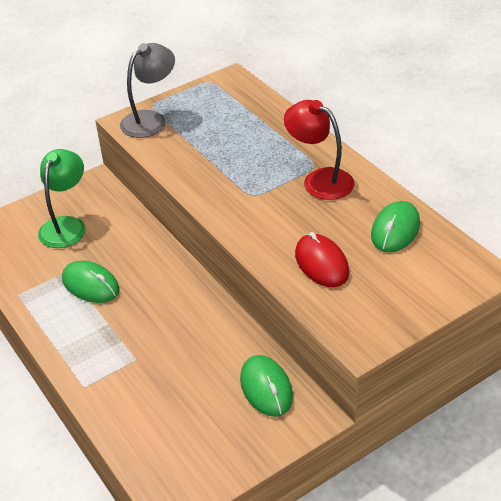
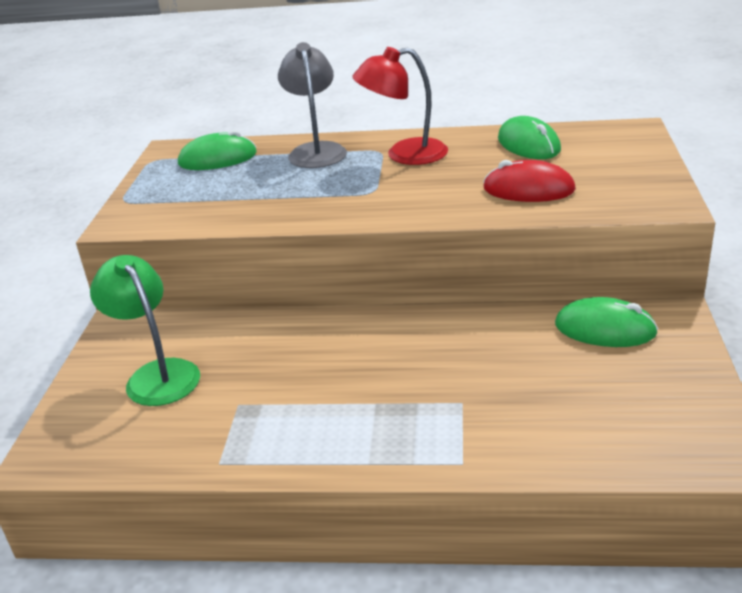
camera: 50 degrees left, 10 degrees down
(90, 285) = (289, 392): green mouse -> green mouse (217, 159)
(150, 120) = (147, 208): grey lamp -> grey lamp (316, 151)

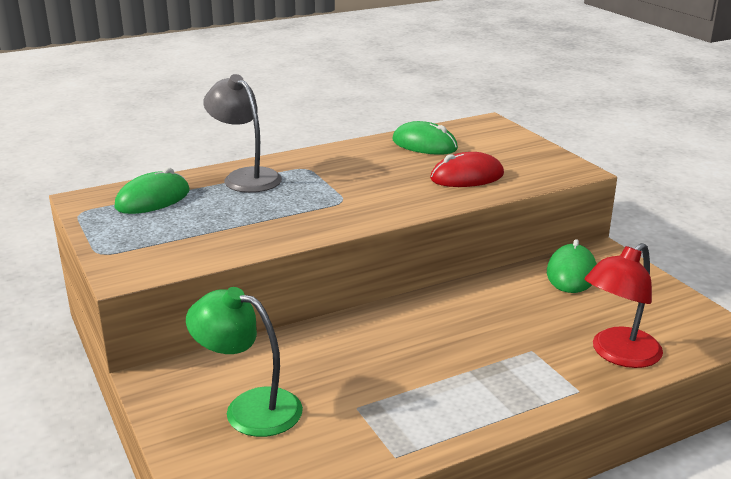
camera: 35 degrees left, 5 degrees down
(404, 155) = (332, 168): red lamp -> red lamp (618, 354)
(605, 329) = (571, 273): green mouse -> green mouse turned 60 degrees counterclockwise

